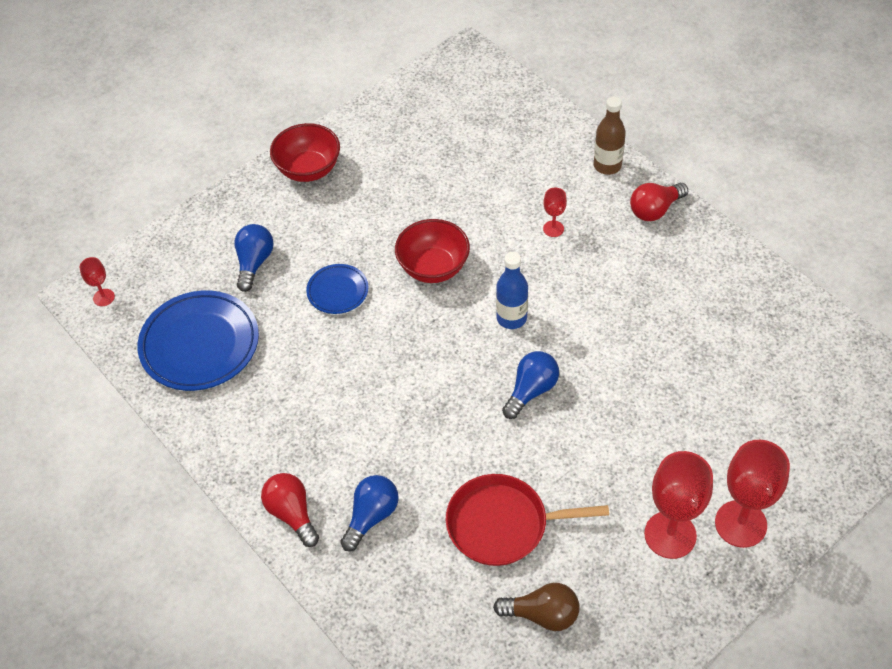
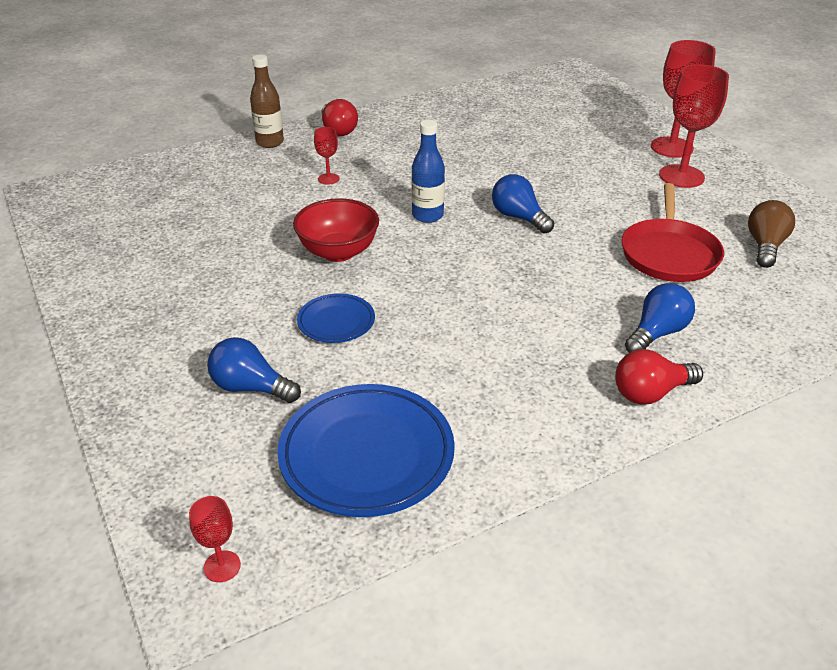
camera: 80 degrees left, 15 degrees down
(308, 169) = (123, 324): red bowl -> none
(371, 516) = (657, 333): blue light bulb -> blue light bulb turned 90 degrees clockwise

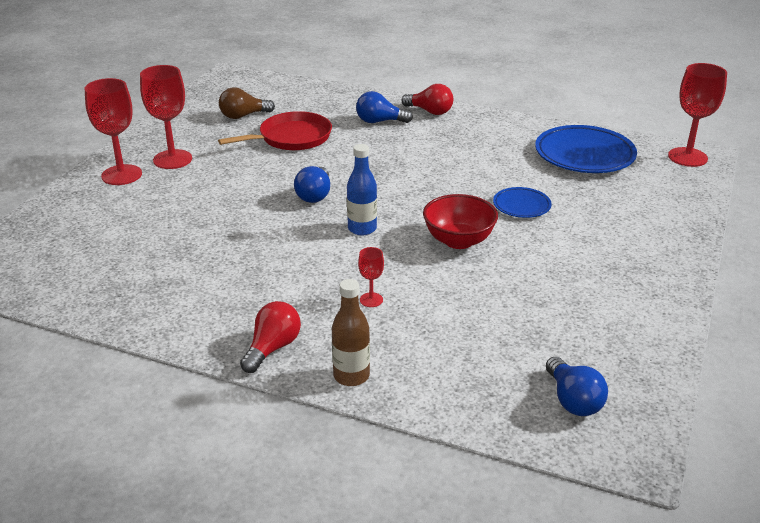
camera: 130 degrees left, 5 degrees down
(222, 566) = (687, 157): red goblet -> red goblet, size x2.08
(251, 388) = (609, 203): blue light bulb -> blue light bulb (573, 400)

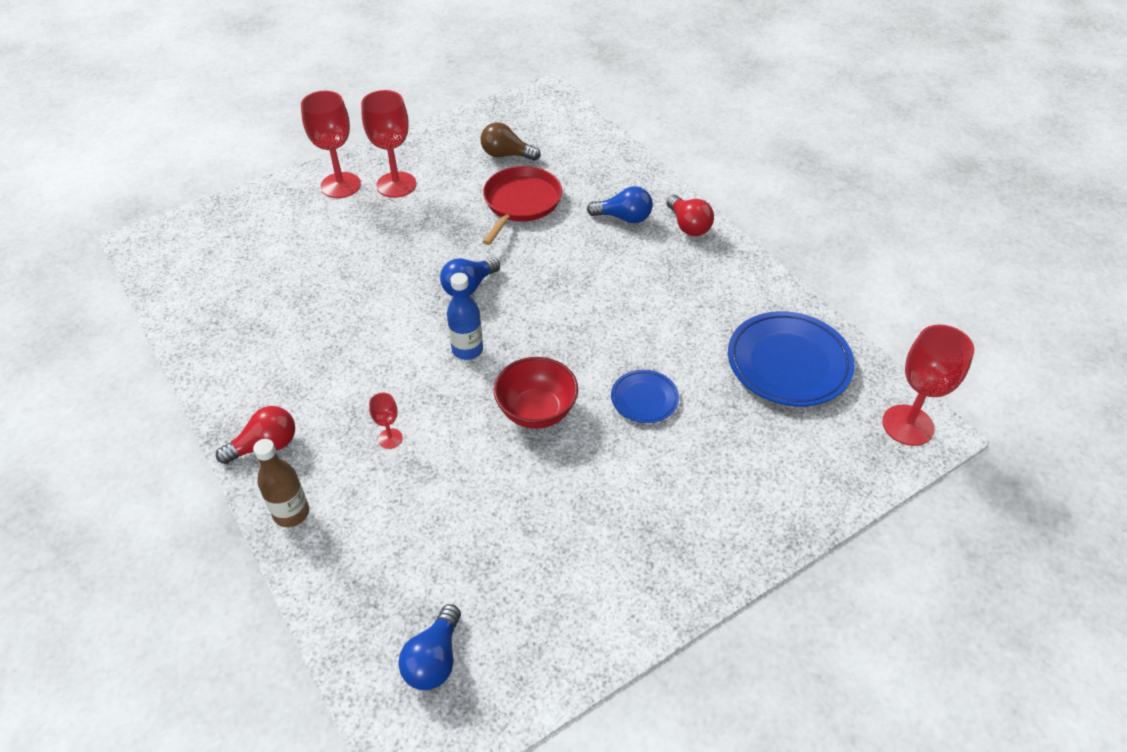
camera: 35 degrees right, 15 degrees up
(291, 138) = (520, 203): red pan -> red pan turned 75 degrees counterclockwise
(379, 121) = (623, 217): blue light bulb -> blue light bulb turned 150 degrees clockwise

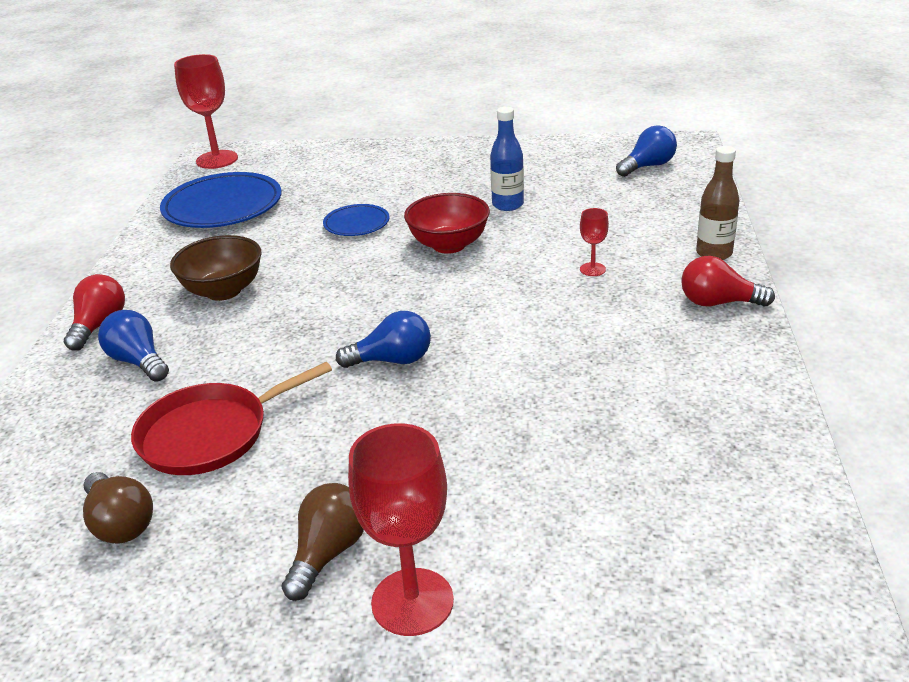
camera: 140 degrees left, 15 degrees down
(396, 185) = (328, 553): red goblet -> brown light bulb
(467, 350) = (458, 305): blue bottle -> blue bottle (508, 205)
(651, 285) = (223, 291): none -> brown bowl

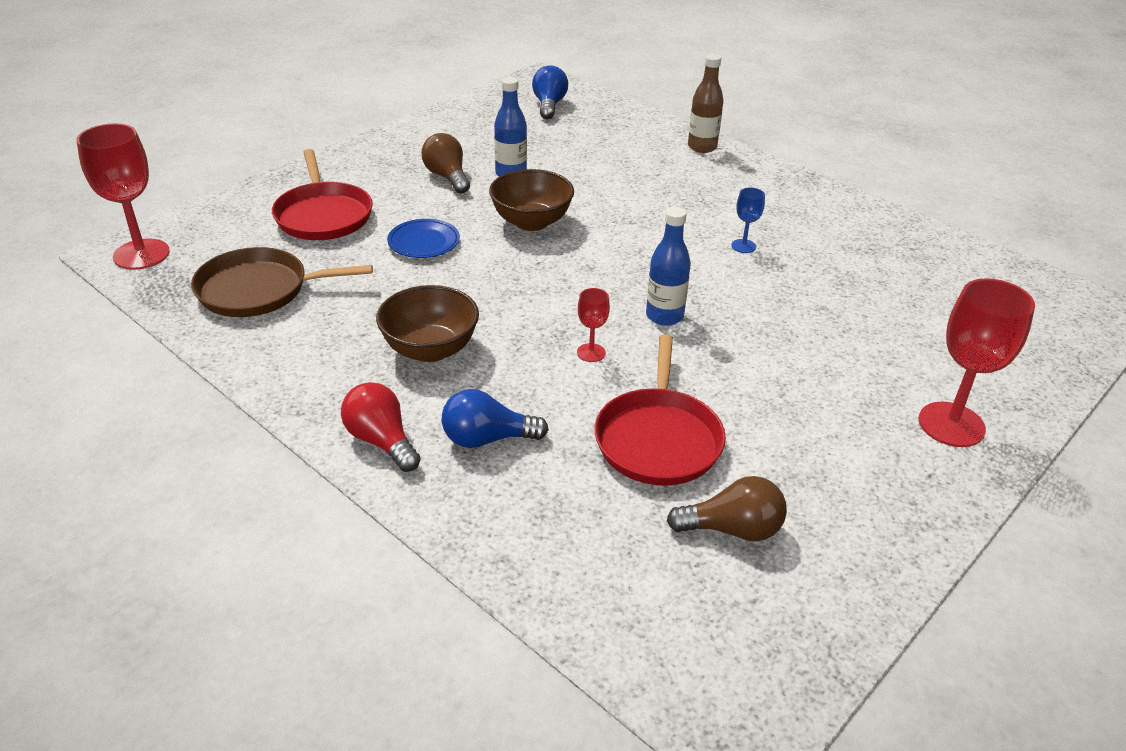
camera: 55 degrees left, 5 degrees up
(223, 207) = (259, 290): blue plate -> brown pan
(328, 553) = (870, 439): brown light bulb -> brown light bulb (447, 177)
(340, 179) = (323, 215): none -> red pan
(392, 360) = (664, 316): blue light bulb -> blue bottle
(449, 245) = (531, 222): red bowl -> brown bowl
(568, 348) = (743, 246): none -> blue goblet
(592, 269) = (657, 191): red goblet -> red goblet (591, 353)
(718, 303) = (761, 176): red light bulb -> none

